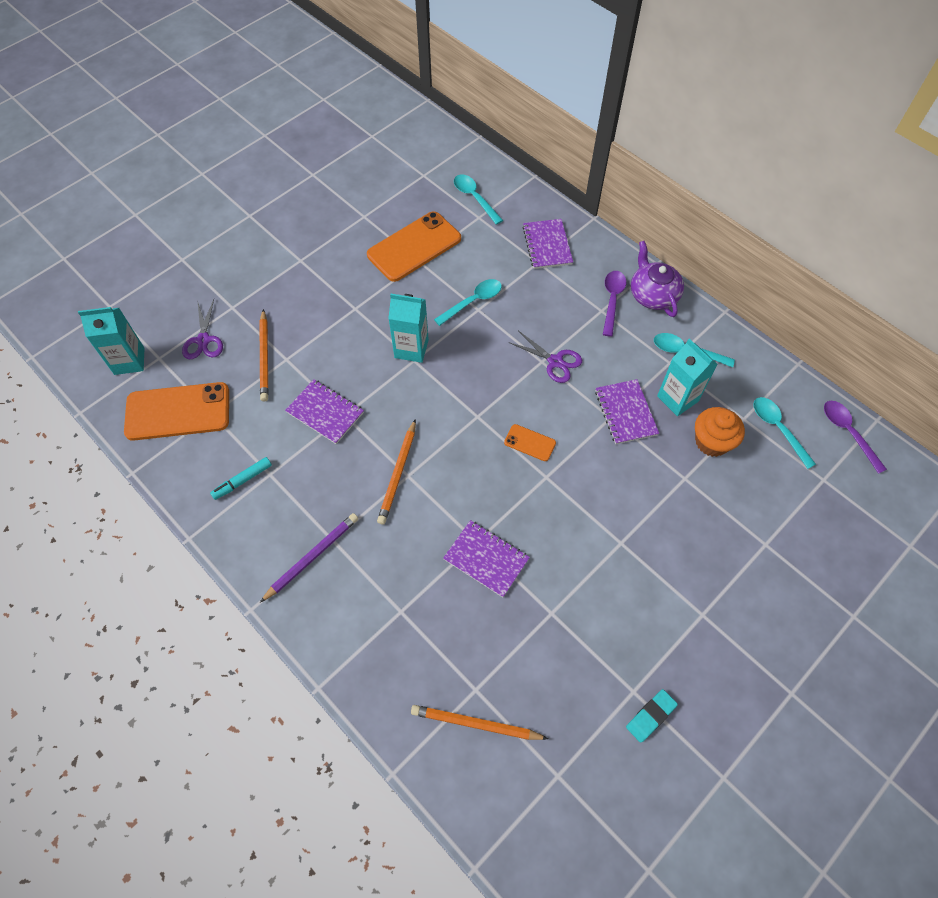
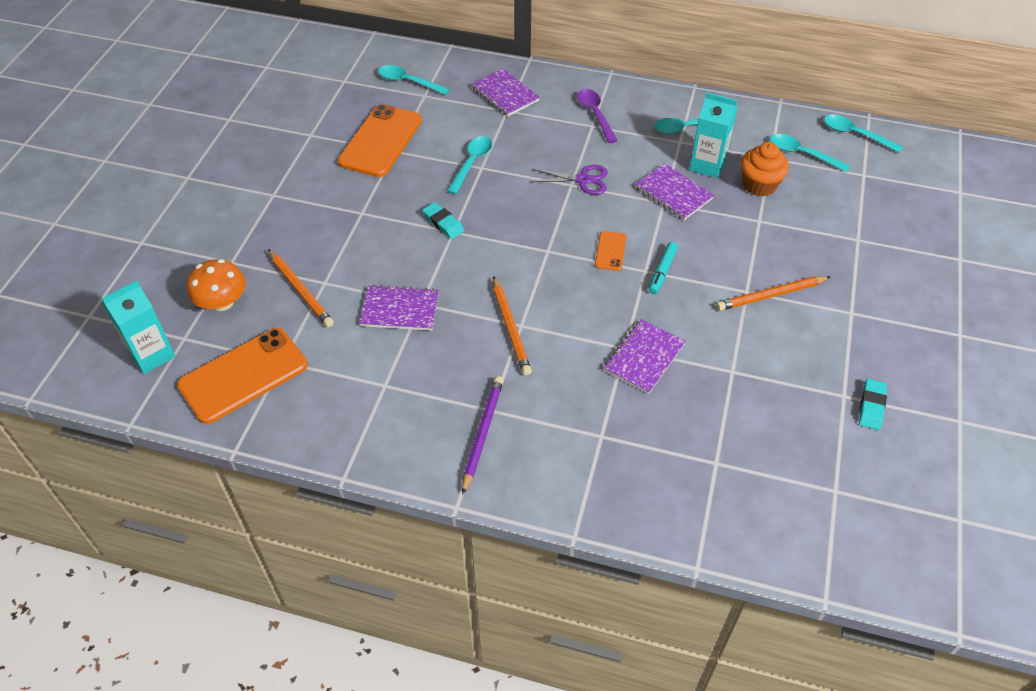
camera: 30 degrees left, 10 degrees down
(203, 340) = (222, 302): purple scissors -> orange mushroom
(242, 481) = (361, 403): turquoise marker -> turquoise marker (662, 271)
(411, 349) = (443, 223): turquoise carton -> turquoise eraser
(476, 724) = (737, 489): orange pencil -> orange pencil (771, 295)
(486, 559) = (644, 357): purple notebook -> purple notebook turned 60 degrees counterclockwise
(530, 443) = (610, 251): orange phone -> orange phone turned 75 degrees counterclockwise
(653, 295) = (626, 97): purple teapot -> none
(848, 433) = (855, 134): purple spoon -> turquoise spoon

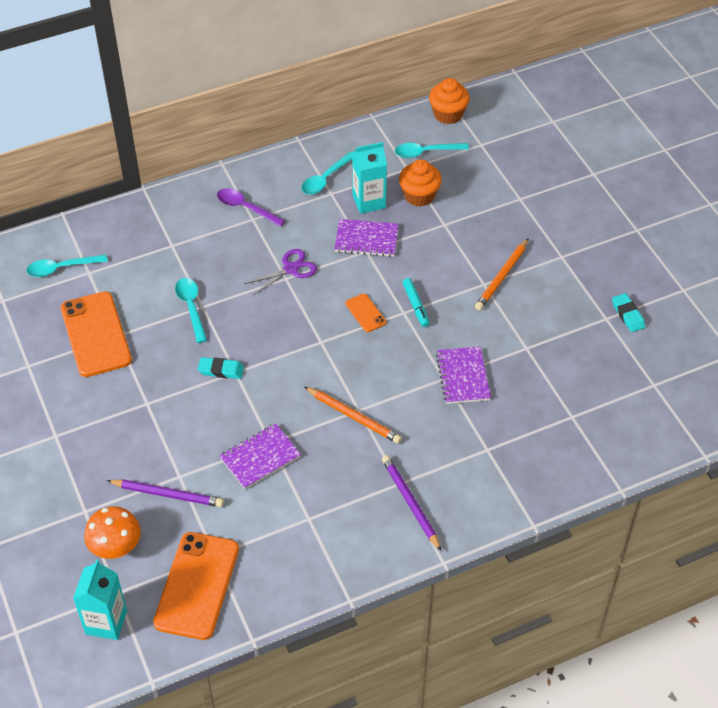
camera: 40 degrees left, 0 degrees up
(300, 290) = (167, 494): orange pencil -> purple pencil
(505, 94) = (155, 232): purple notebook -> none
(855, 134) = (448, 114): turquoise spoon -> orange cupcake

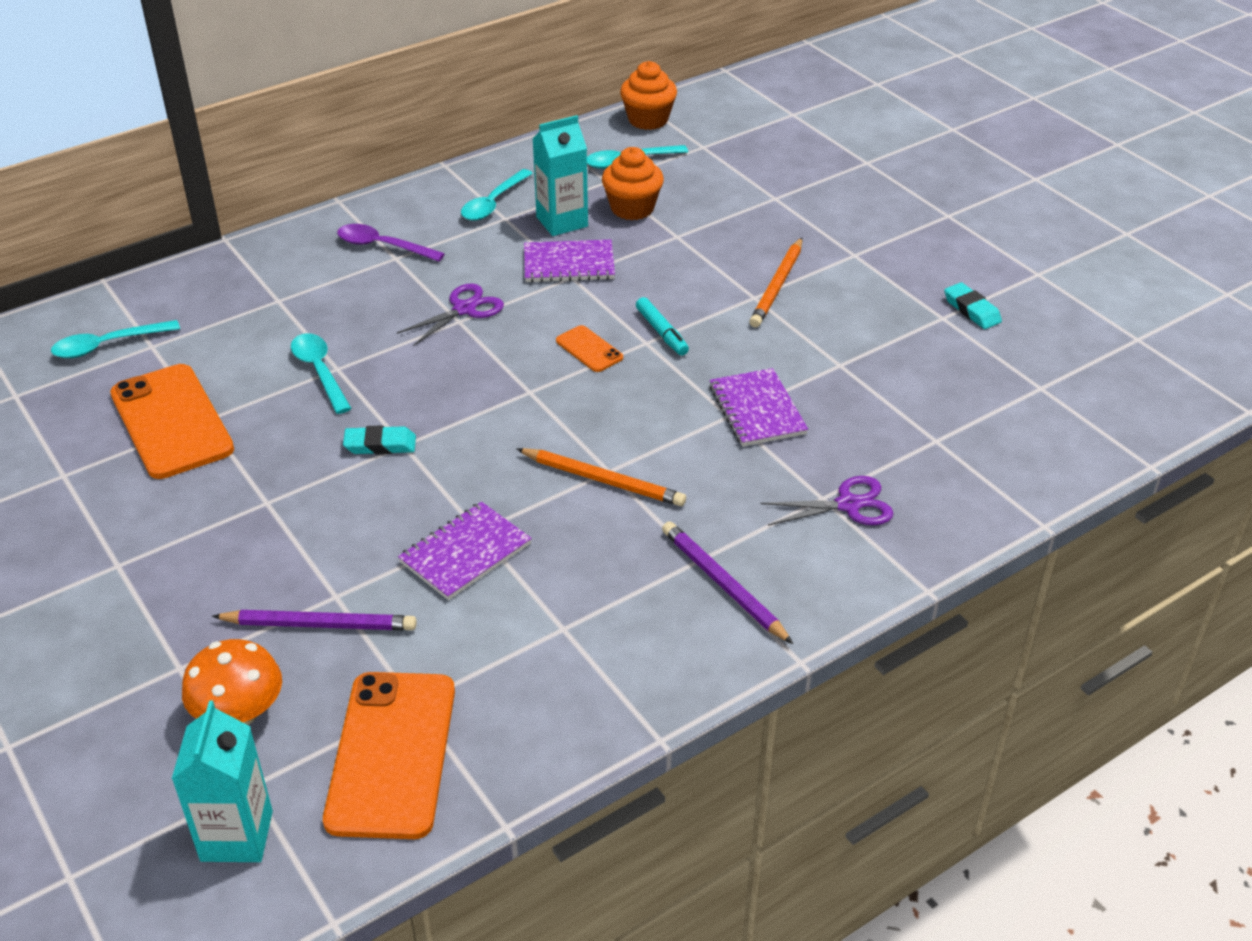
camera: 10 degrees left, 10 degrees down
(502, 457) = (848, 505): none -> purple scissors

